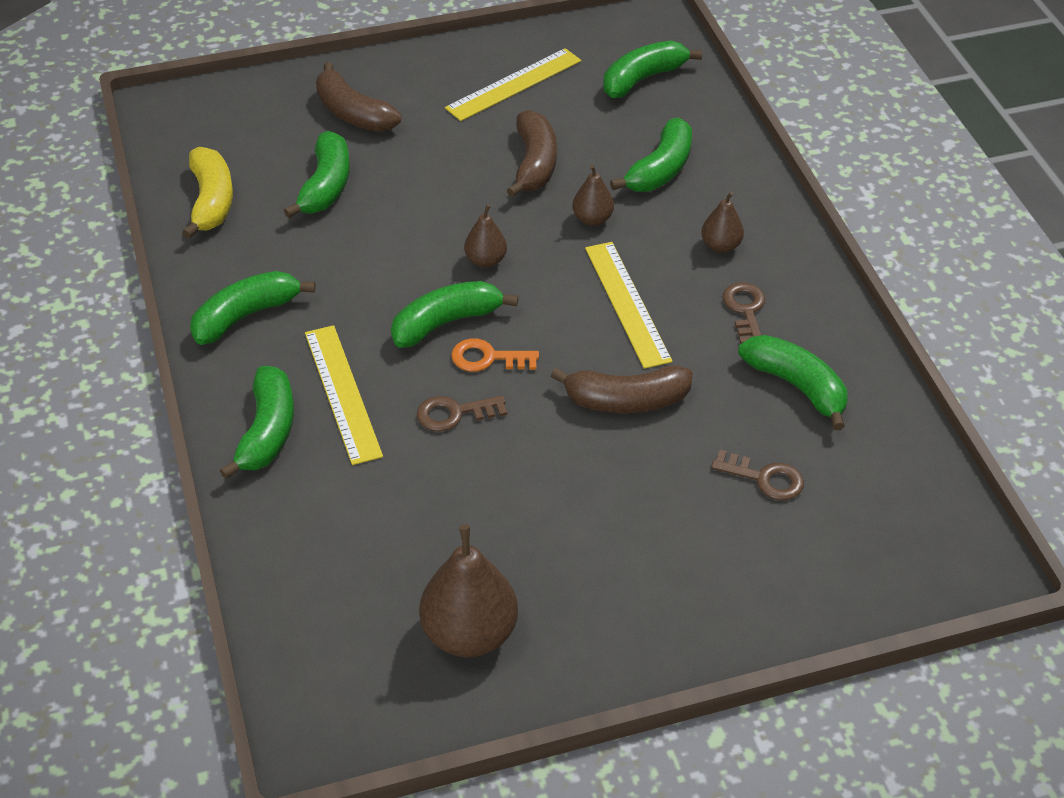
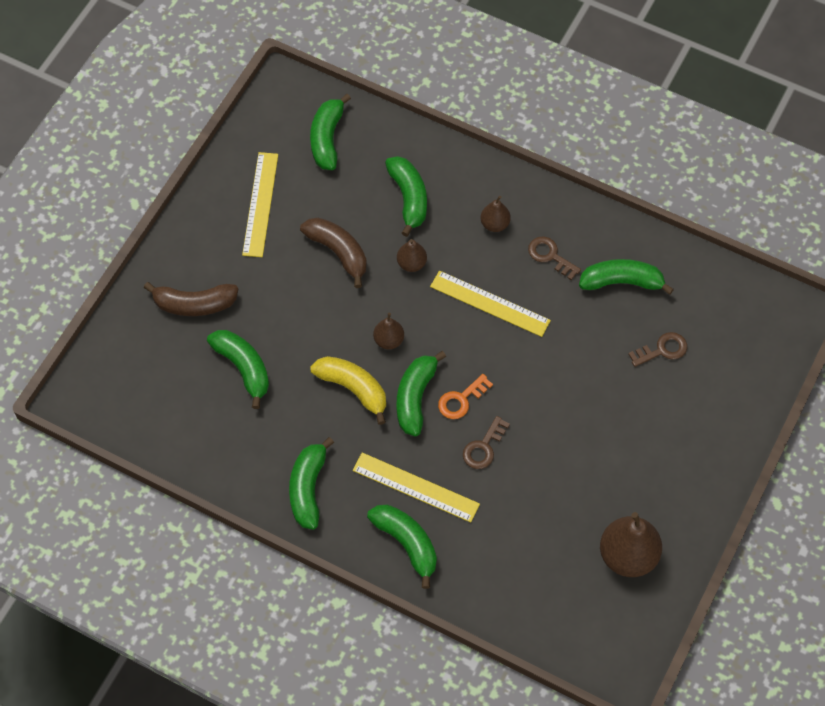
camera: 45 degrees left, 15 degrees up
(211, 201) = (192, 435): yellow banana -> yellow banana (353, 389)
(626, 400) = (554, 363): brown banana -> none

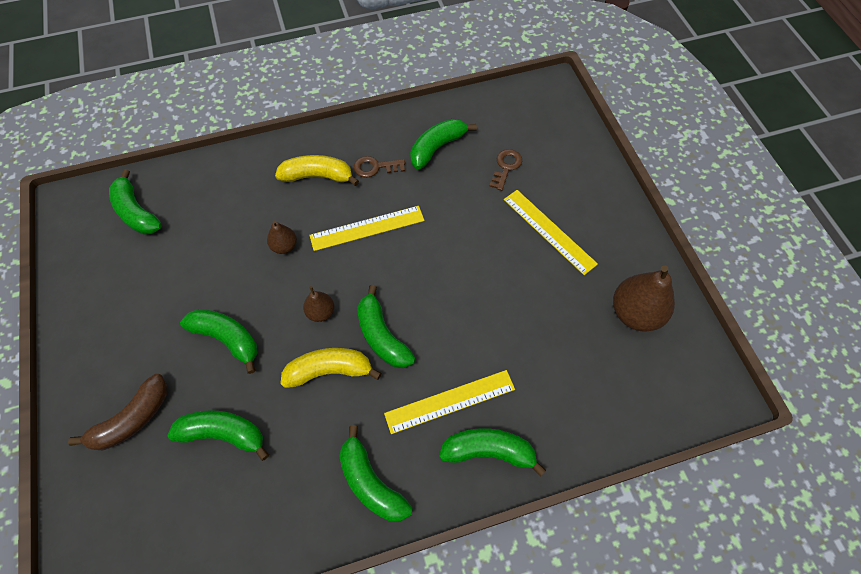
camera: 45 degrees left, 0 degrees up
(260, 204) = (122, 297): yellow ruler -> yellow ruler (549, 231)
(338, 252) = (220, 282): brown banana -> none
(409, 198) = (238, 205): green banana -> green banana (227, 338)
(461, 400) = (416, 308): orange key -> none
(484, 447) = (466, 327): brown key -> none
(495, 224) = (317, 176): brown pear -> yellow banana

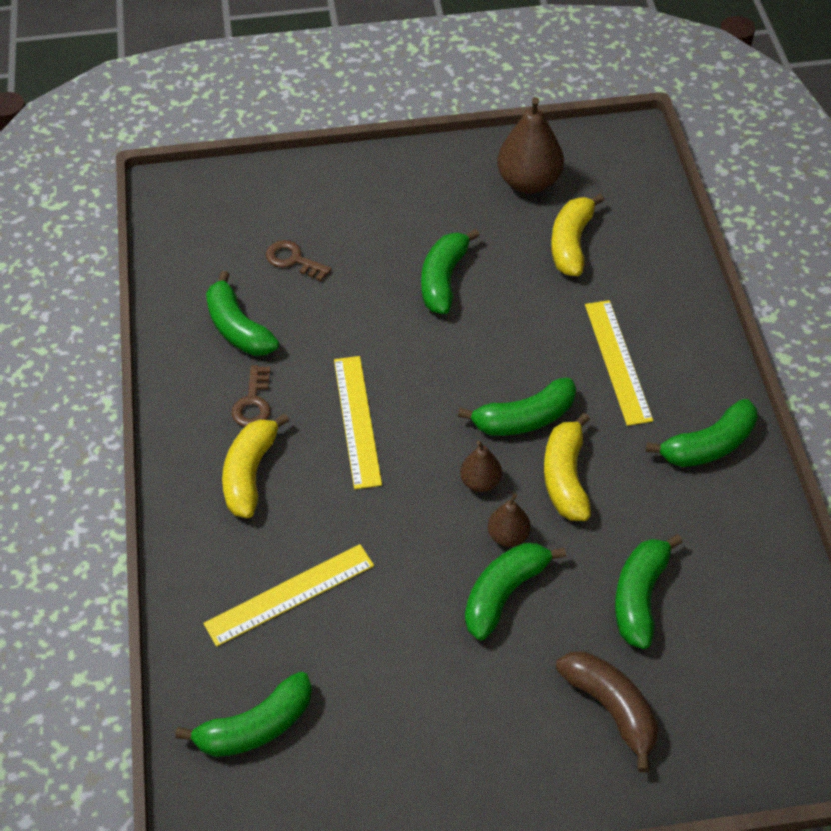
camera: 80 degrees left, 10 degrees down
(284, 246) = (366, 520): brown pear -> brown pear (508, 536)
(488, 451) = (678, 335): green banana -> green banana (443, 280)
(549, 231) = (404, 235): yellow ruler -> yellow ruler (290, 594)
(572, 353) = (571, 244): none -> yellow banana

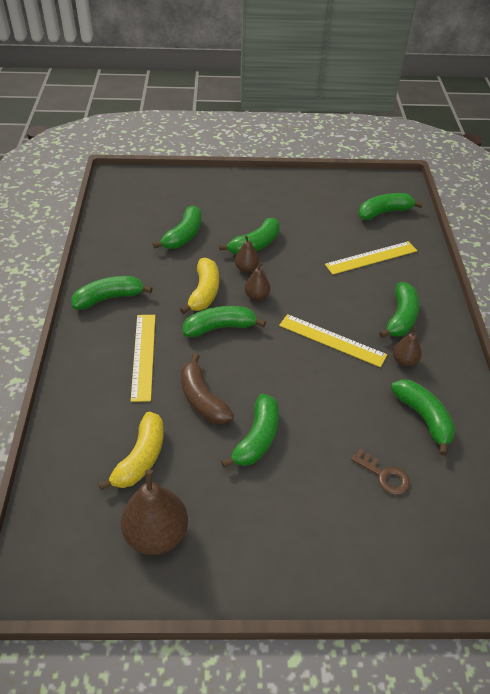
camera: 175 degrees left, 5 degrees down
(250, 474) = (401, 317): yellow banana -> green banana
(253, 402) = (404, 361): brown key -> brown pear
(357, 421) = (332, 340): yellow ruler -> yellow ruler turned 60 degrees counterclockwise
(611, 708) = (214, 200): brown banana -> brown banana (202, 399)

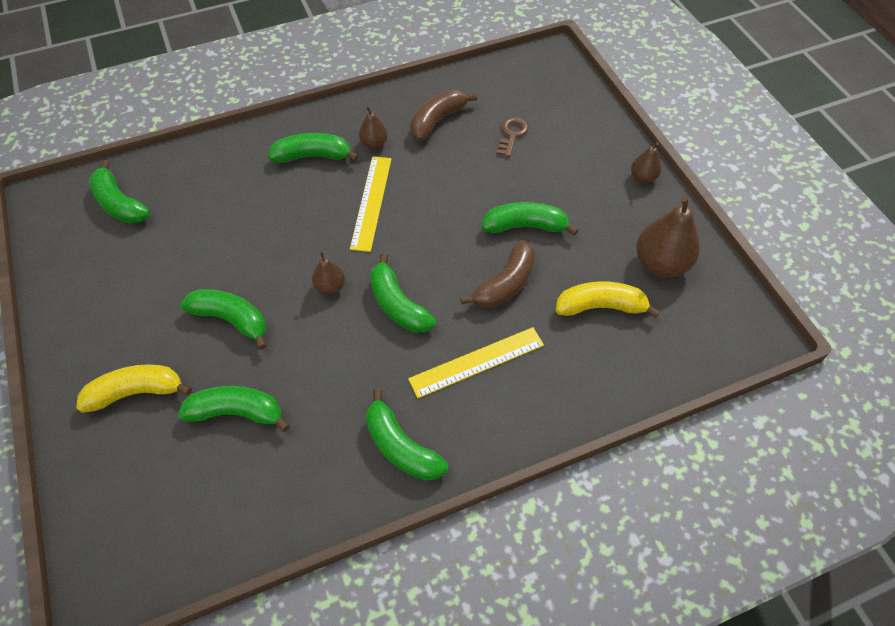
camera: 110 degrees left, 10 degrees up
(204, 292) = (345, 342): yellow banana -> yellow banana (136, 392)
(246, 268) = (283, 313): brown pear -> brown pear (643, 177)
(371, 258) = (219, 198): yellow ruler -> none
(423, 418) = (437, 121): green banana -> brown banana

